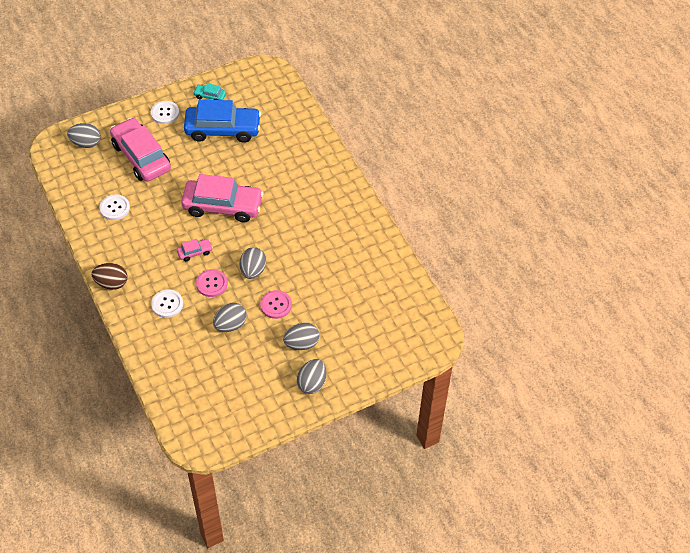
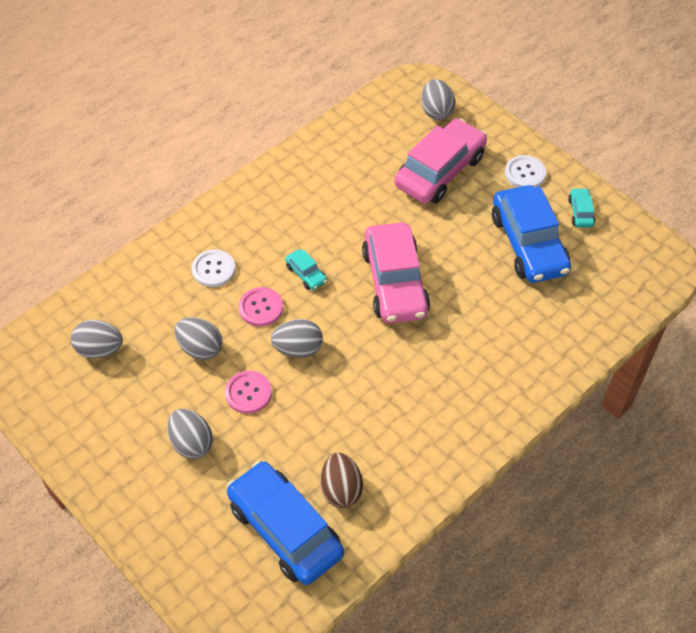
camera: 75 degrees right, 0 degrees up
(111, 283) = (229, 203): brown egg -> brown egg (341, 489)
(114, 208) = (346, 170): white button -> none
(194, 252) = (306, 274): pink car -> turquoise car
(312, 383) = (128, 474): grey egg -> grey egg (100, 349)
(378, 306) = (285, 529): none -> blue car

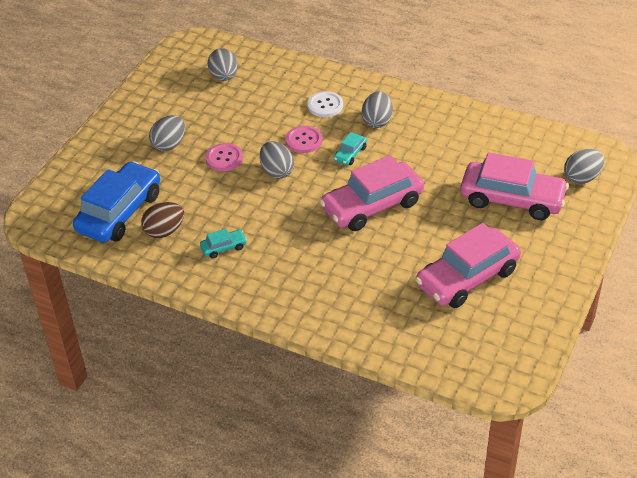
camera: 70 degrees right, 10 degrees down
(200, 348) = (250, 122): grey egg -> grey egg (377, 121)
(525, 173) = (550, 255): white button -> none
(528, 244) = (467, 278): blue car -> pink car
(580, 212) = (529, 304): turquoise car -> turquoise car (223, 247)

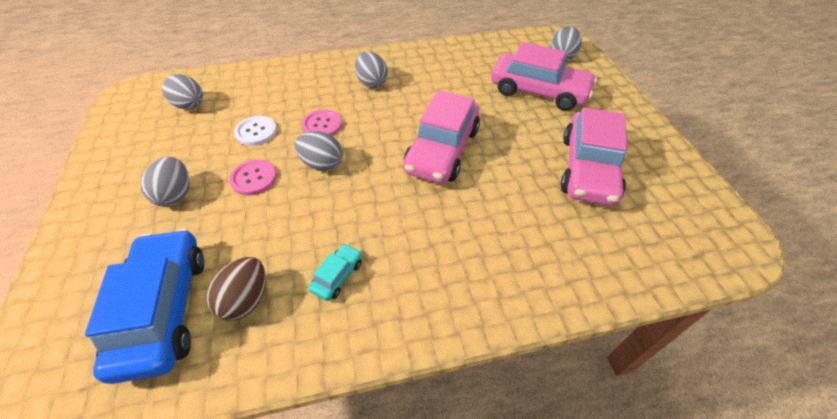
camera: 40 degrees left, 5 degrees up
(325, 105) = (314, 89): white button -> white button (256, 132)
(350, 154) = (376, 117): turquoise car -> none
(512, 199) = (539, 91): pink car -> pink car turned 45 degrees clockwise

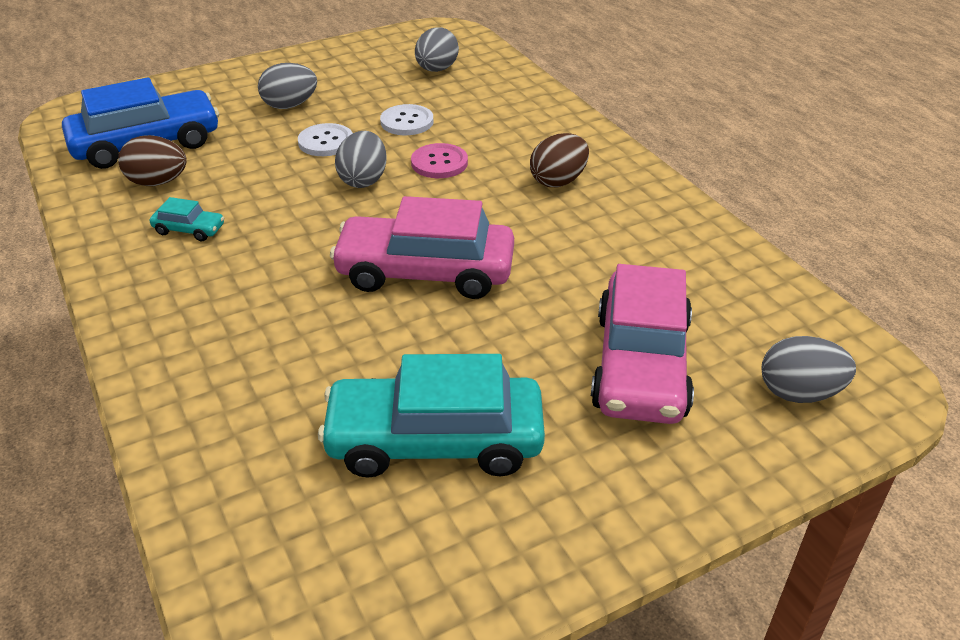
camera: 75 degrees right, 10 degrees down
(254, 178) = (326, 142): pink button -> white button
(372, 83) = (558, 181): grey egg -> brown egg
(588, 169) = (435, 441): pink car -> turquoise car

